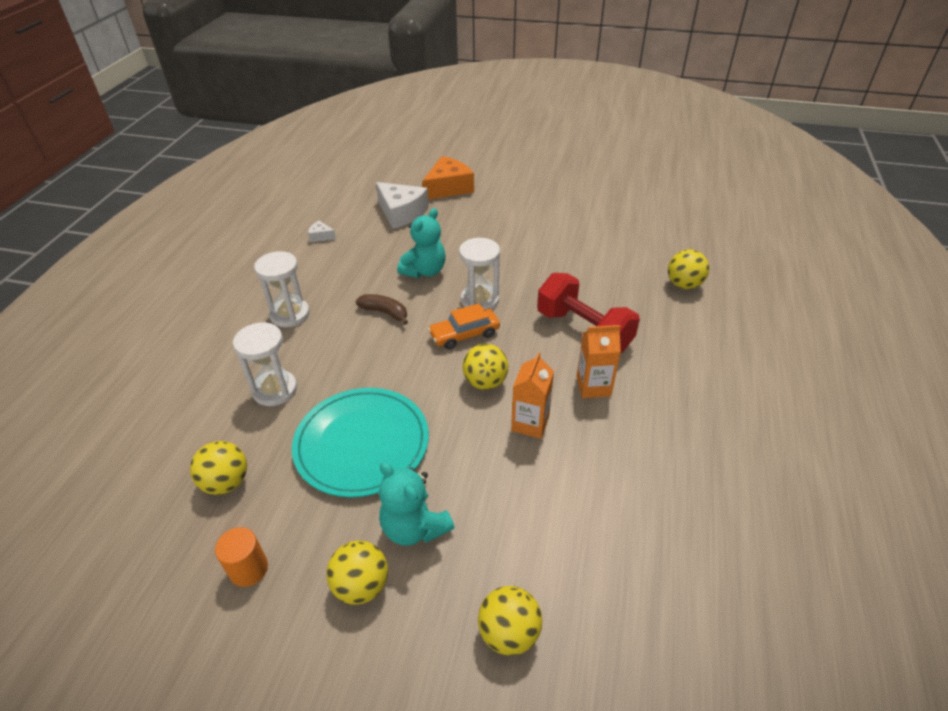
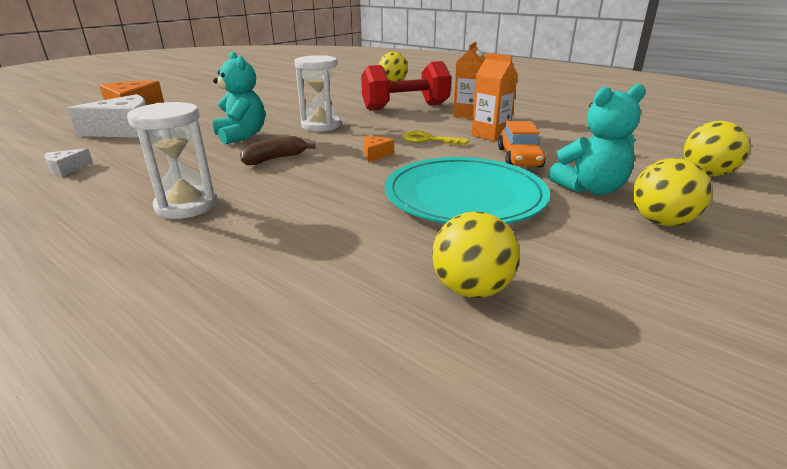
camera: 65 degrees left, 15 degrees down
(249, 569) = (636, 287): orange cylinder -> none
(275, 390) = (322, 232): white hourglass -> none
(425, 362) = (376, 154): none -> orange cheese
(464, 334) = (358, 137): orange car -> orange car (519, 158)
(485, 382) = (428, 140): yellow ball -> yellow key

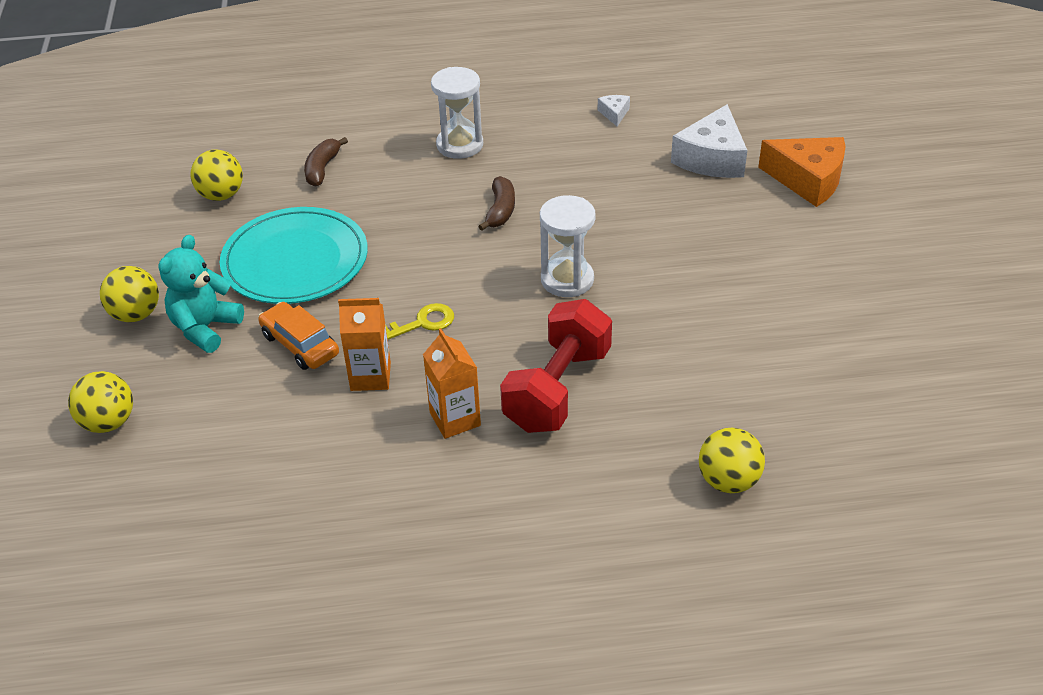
camera: 135 degrees right, 15 degrees up
(241, 136) = (598, 217): turquoise teddy bear -> none
(322, 253) = (322, 169): none -> brown banana
(376, 154) = (432, 267): orange cheese -> none

